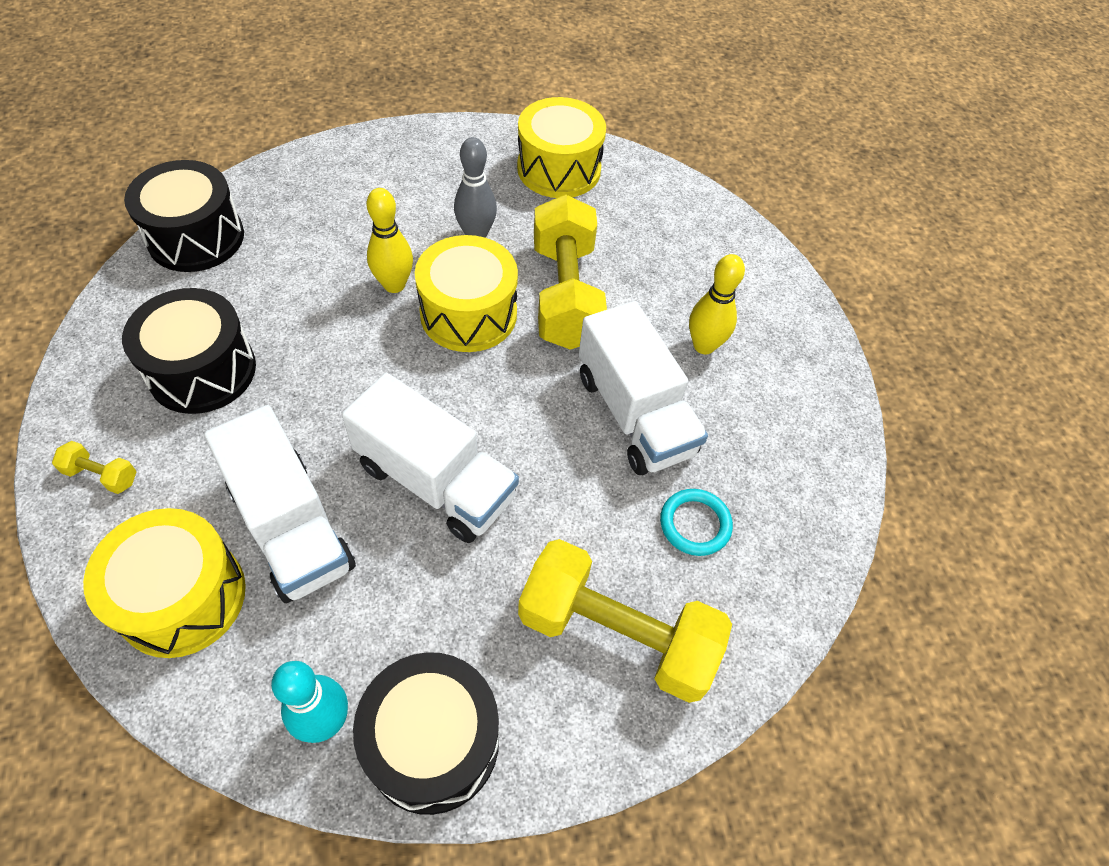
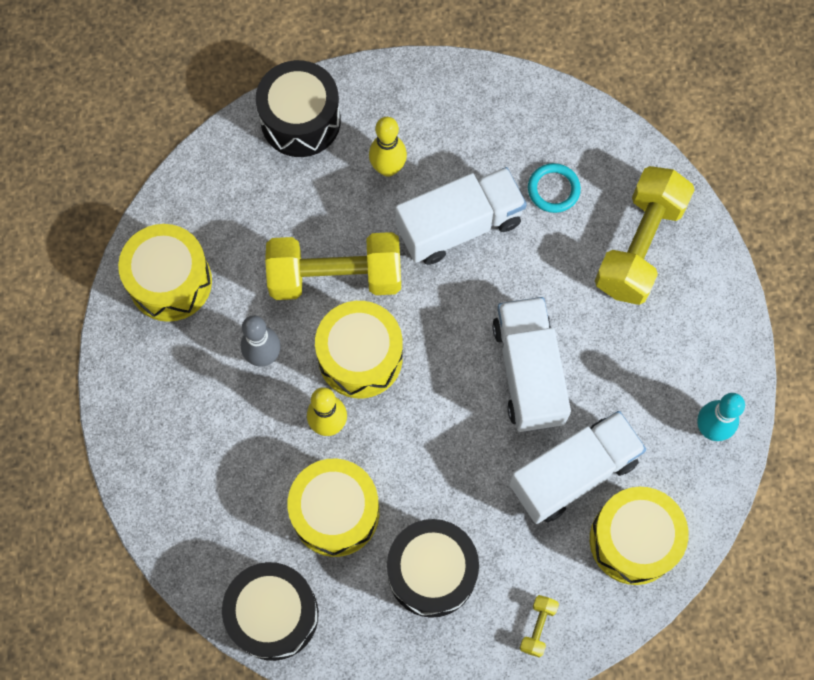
camera: 85 degrees left, 15 degrees up
(292, 288) = (335, 513): none -> yellow drum
(433, 742) = (718, 360): black drum -> black drum (300, 120)
(435, 481) = (528, 373): white truck -> white truck turned 45 degrees counterclockwise

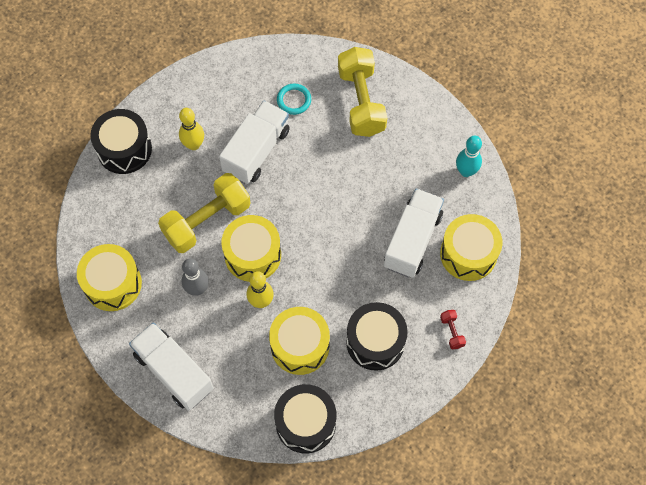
camera: 35 degrees left, 5 degrees down
(528, 373) = (350, 204): white truck -> white truck (174, 372)
(537, 627) = (452, 332): yellow dumbbell -> red dumbbell

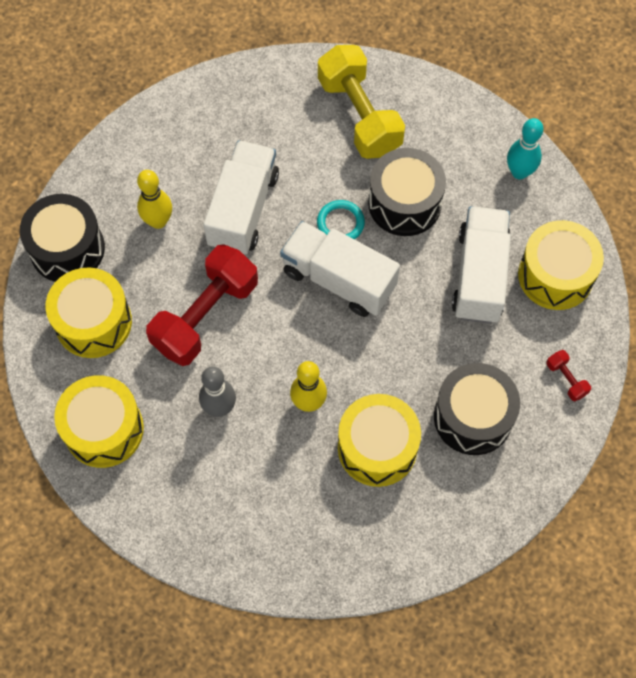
camera: 15 degrees left, 0 degrees up
(174, 372) = (221, 525): white truck -> white truck (338, 279)
(207, 221) = (205, 316): yellow dumbbell -> red dumbbell
(252, 255) = (279, 345): yellow drum -> yellow drum (93, 322)
(294, 100) = (272, 134): turquoise ring -> turquoise ring (340, 223)
(305, 423) = (415, 546): black drum -> black drum (404, 203)

